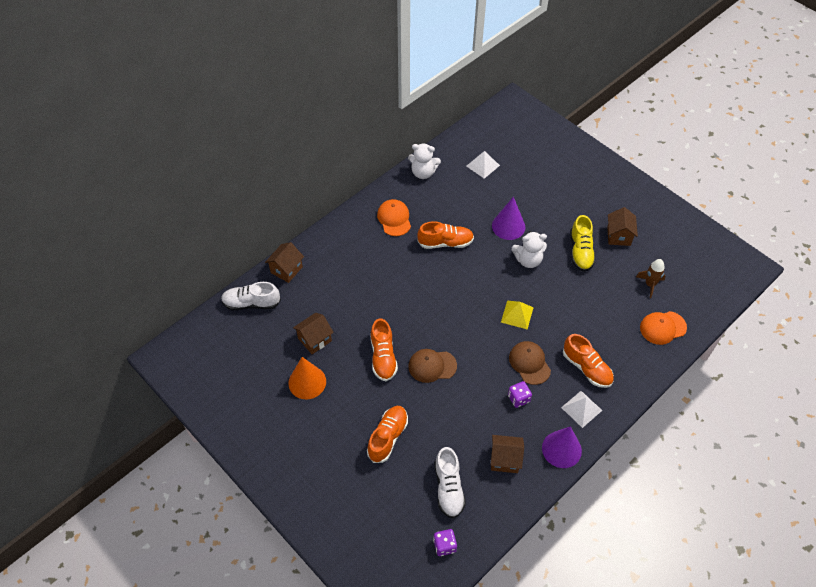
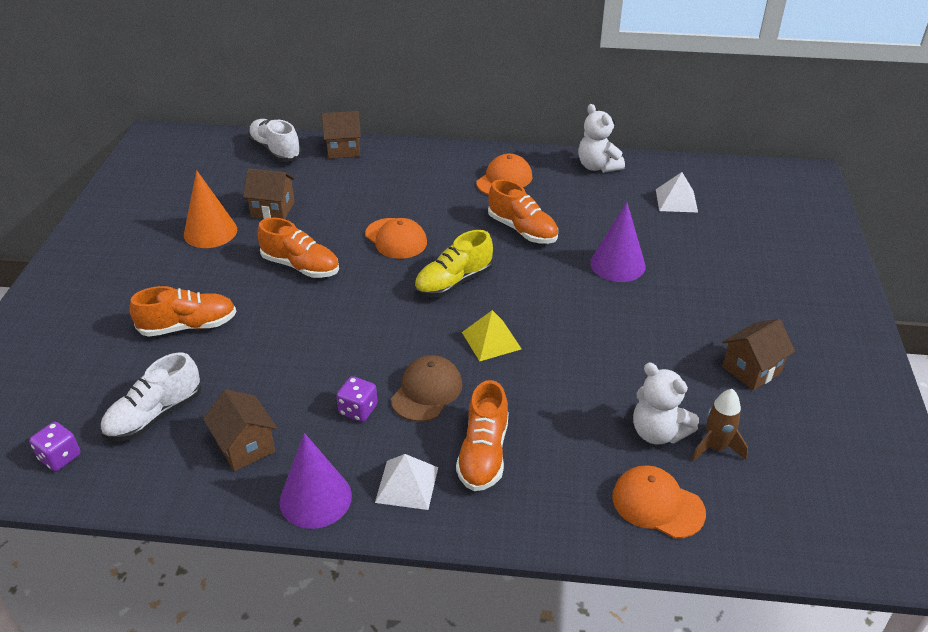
camera: 50 degrees right, 15 degrees down
(383, 357) = (301, 266): orange shoe -> orange shoe turned 105 degrees counterclockwise
(400, 300) = (396, 239): none -> orange cap
(432, 366) = (329, 309): brown cap -> none
(528, 260) = (589, 306): white teddy bear -> white teddy bear (658, 432)
(580, 252) = (670, 346): yellow shoe -> yellow shoe (453, 282)

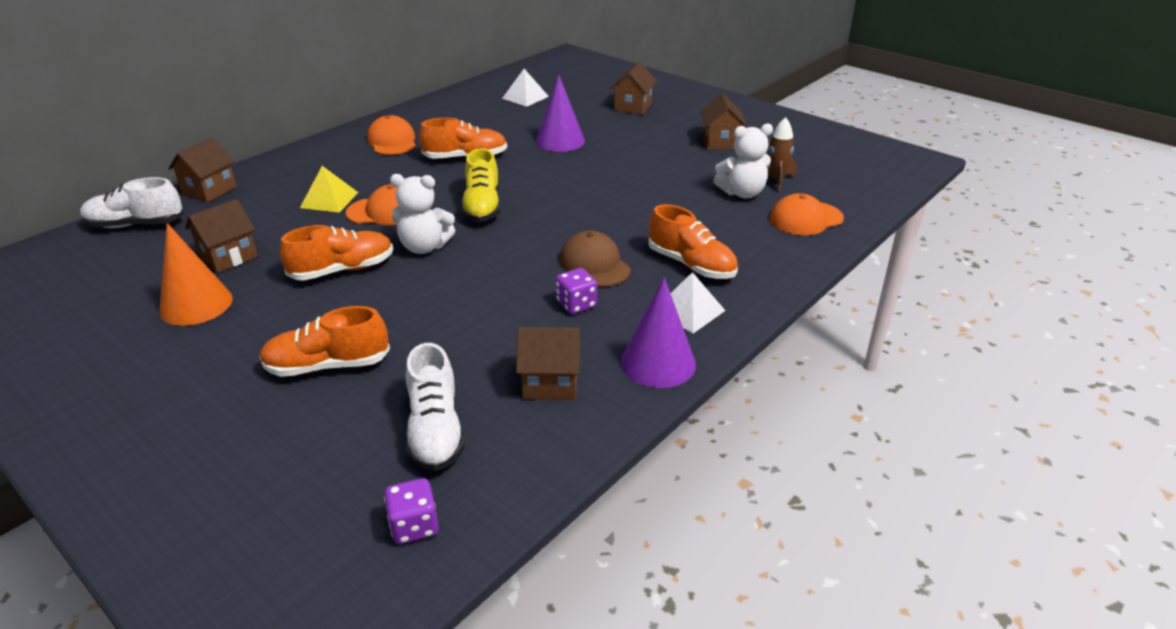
camera: 55 degrees left, 5 degrees down
(188, 326) = (327, 365): orange shoe -> orange shoe turned 120 degrees counterclockwise
(491, 340) = (573, 216): yellow pyramid -> yellow pyramid (329, 200)
(597, 166) = (441, 105): white teddy bear -> white teddy bear (424, 247)
(749, 273) = (633, 107): none -> brown house

